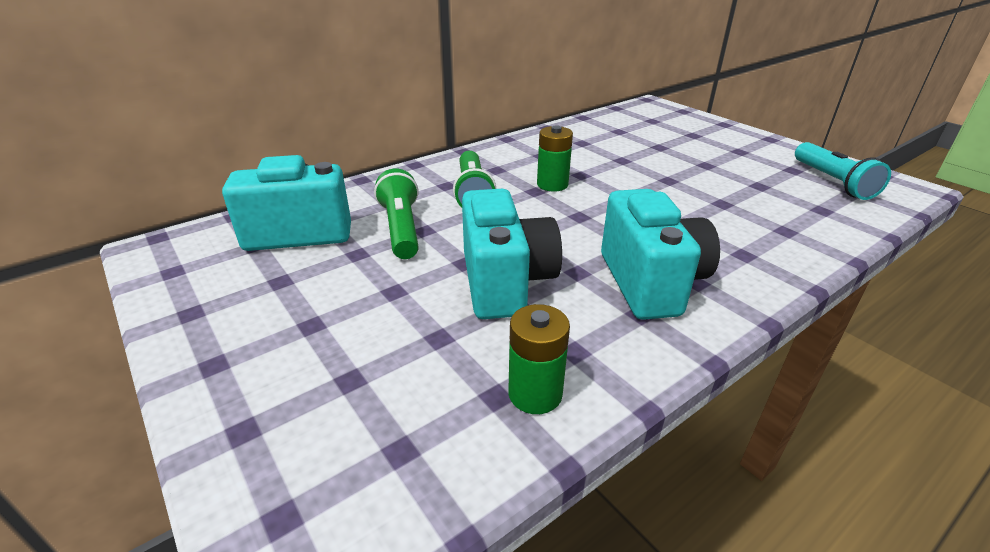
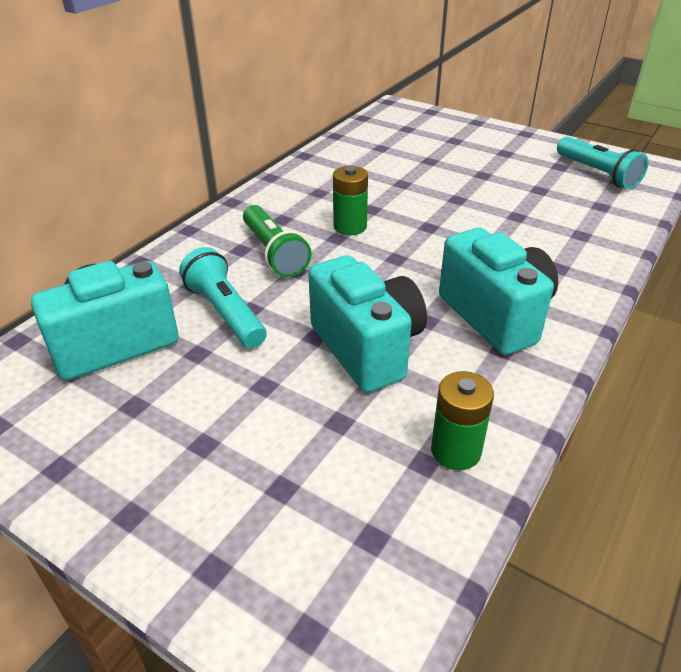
camera: 20 degrees left, 5 degrees up
(401, 228) = (225, 312): green flashlight -> turquoise flashlight

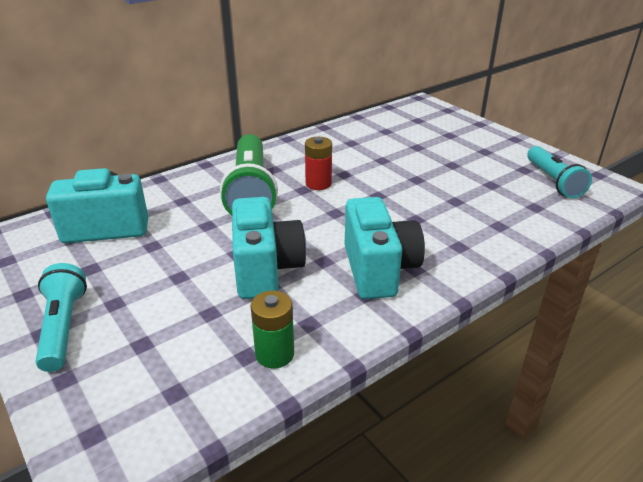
camera: 20 degrees right, 5 degrees down
(225, 312) = (189, 224): turquoise flashlight -> turquoise flashlight (63, 327)
(274, 253) = (251, 191): green flashlight -> green flashlight, size x1.57
(350, 226) = (318, 184): green battery -> red battery

